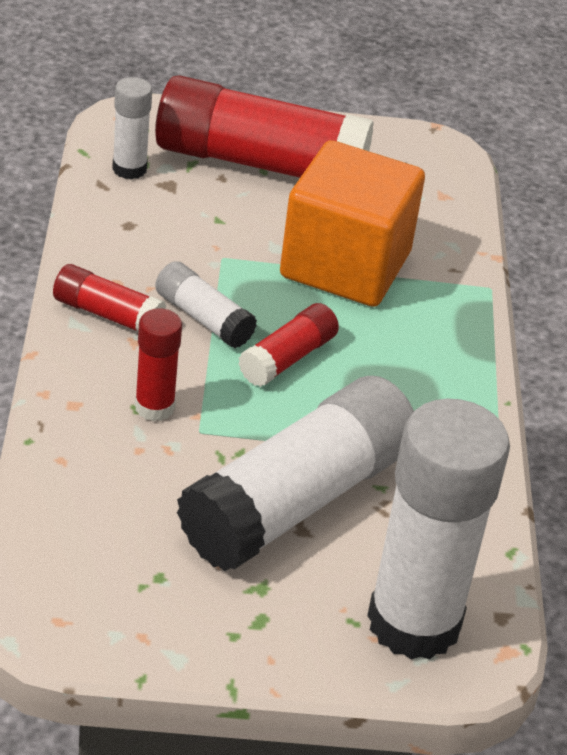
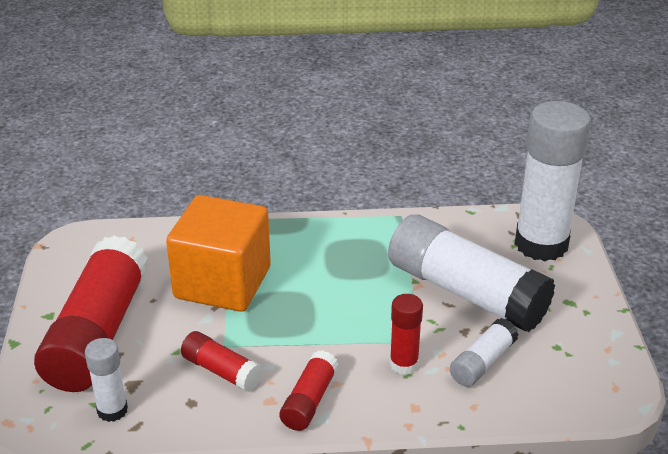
camera: 90 degrees left, 5 degrees down
(203, 318) = (300, 348): white glue stick -> white glue stick (482, 362)
(287, 358) = (332, 304): red glue stick -> red glue stick (221, 371)

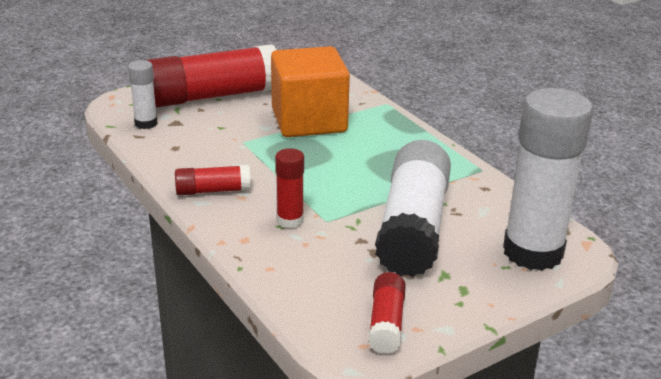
camera: 60 degrees right, 5 degrees down
(221, 371) = (215, 148): red glue stick -> red glue stick (386, 323)
(482, 362) = (328, 259): white glue stick -> none

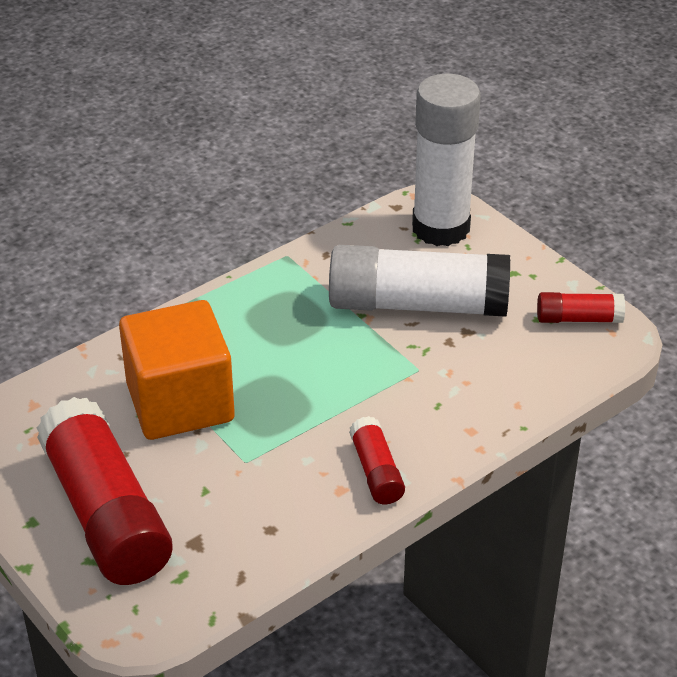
camera: 95 degrees left, 10 degrees up
(146, 123) = (203, 576): white glue stick -> none
(290, 220) = (426, 397): red glue stick -> none

